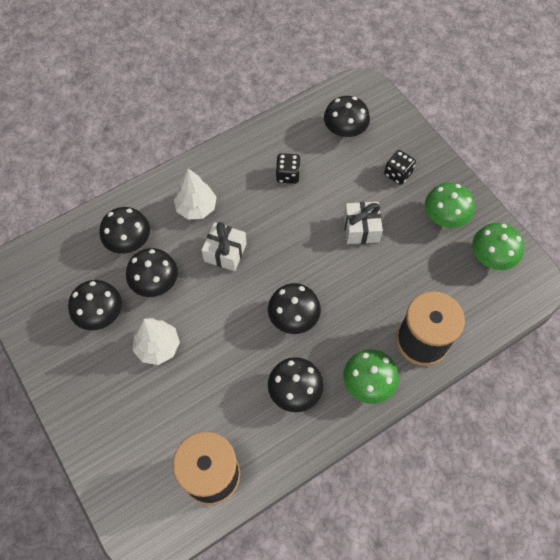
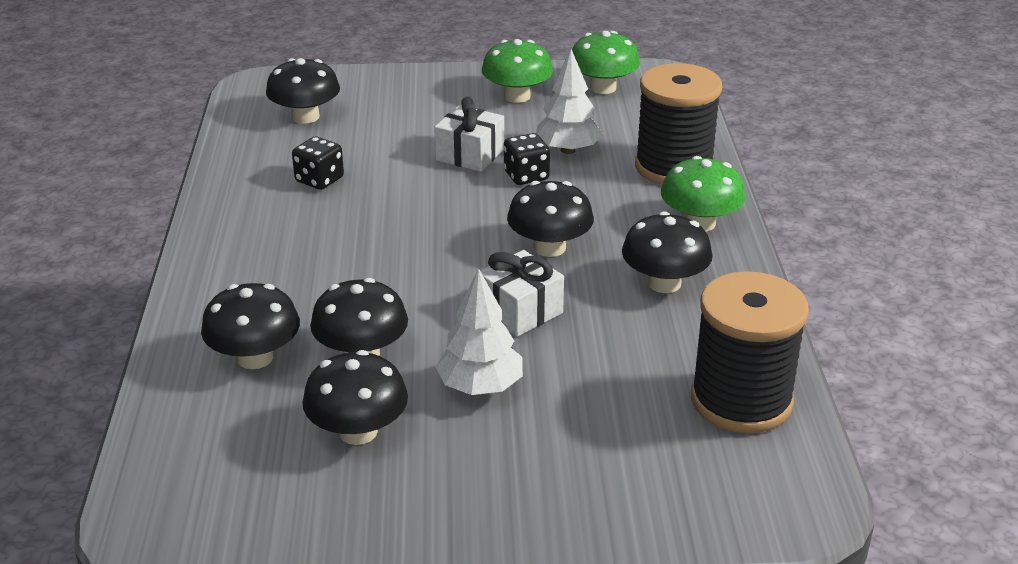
camera: 60 degrees left, 30 degrees down
(196, 207) = (276, 272): white tree -> white tree (568, 150)
(225, 252) = (384, 271): white gift -> white gift (520, 311)
(397, 174) = (419, 105): black dice -> black dice (526, 176)

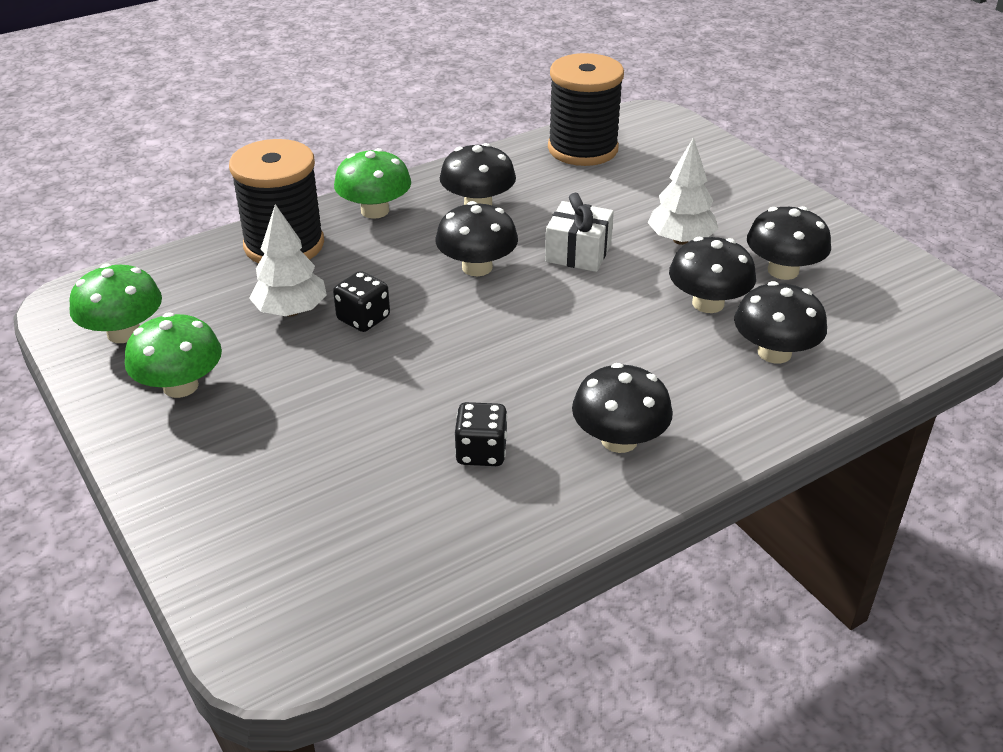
camera: 120 degrees left, 5 degrees up
(305, 117) = (342, 541): black mushroom -> black mushroom (619, 440)
(470, 155) = (346, 368): white gift -> none

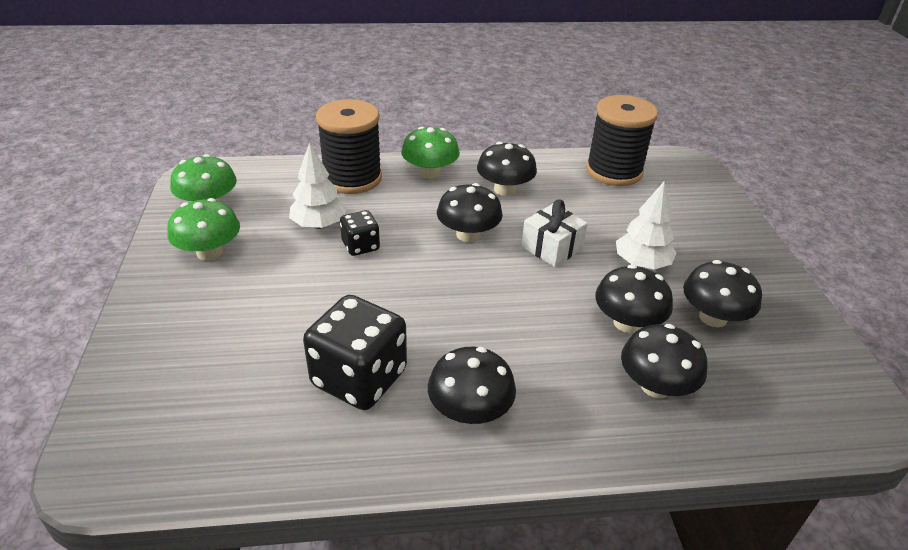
camera: 25 degrees right, 0 degrees up
(481, 452) = (359, 378): black dice -> black dice, size x1.89

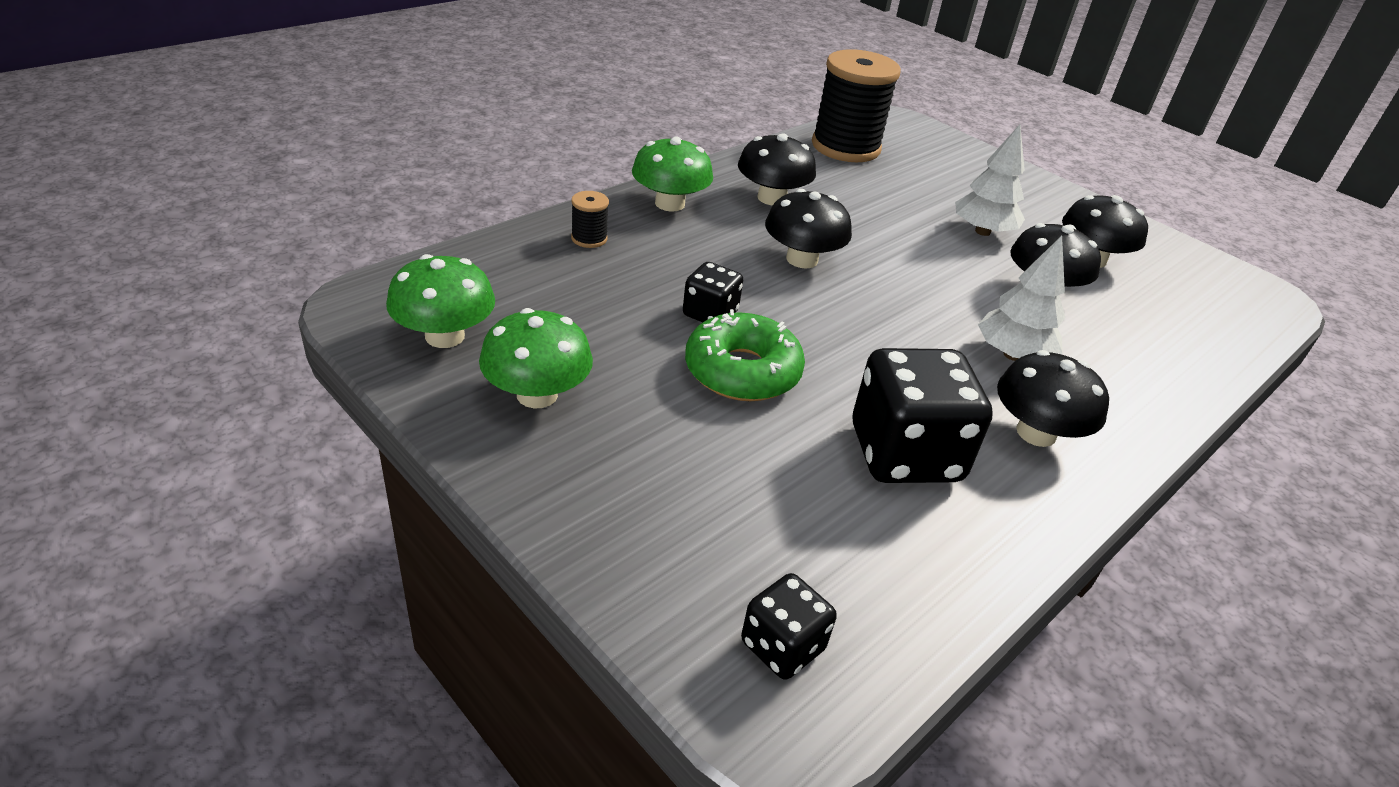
camera: 40 degrees left, 0 degrees up
(142, 438) = (782, 646): none -> black dice
(319, 225) = (628, 308): white tree -> white tree (1012, 355)
(332, 286) = (742, 371): none -> green donut
(352, 178) = (589, 238): black spool -> black spool, size x0.41
(551, 248) = (893, 244): white gift -> none
(655, 386) = (1129, 338): black mushroom -> none

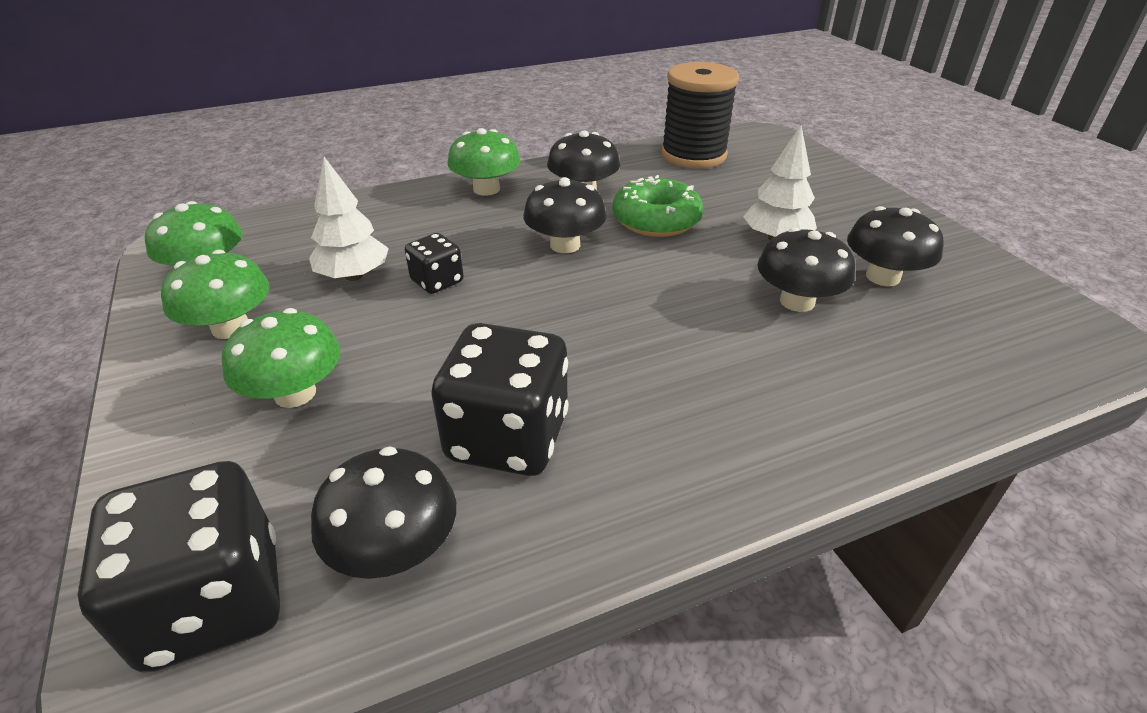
camera: 25 degrees right, 0 degrees up
(589, 238) = (392, 210): black spool -> none
(674, 450) = (295, 393): none -> green mushroom
(742, 371) = (420, 334): green donut -> green donut (656, 220)
(782, 646) = (214, 602): black dice -> black dice, size x1.89
(1012, 355) = (710, 359): white tree -> white tree (354, 276)
(1036, 433) = (671, 442): black mushroom -> black mushroom (395, 549)

